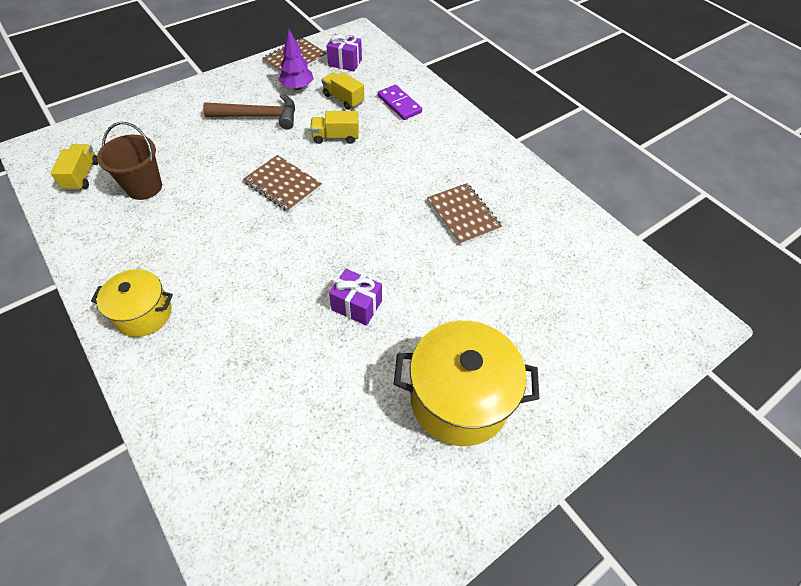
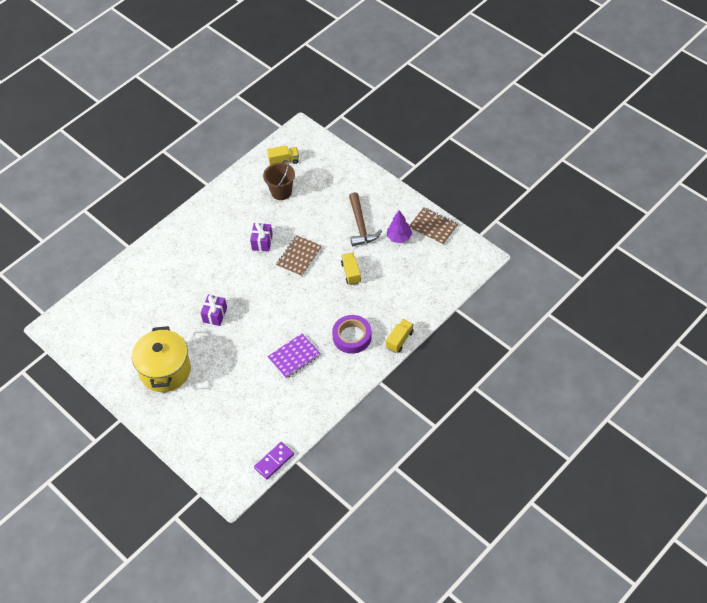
camera: 85 degrees right, 0 degrees up
(144, 314) = (195, 226): yellow pot -> none
(343, 99) = (394, 267): yellow truck -> yellow truck (399, 340)
(345, 62) = (439, 258): purple gift -> purple gift (262, 242)
(399, 104) = (398, 302): purple domino -> purple domino (274, 461)
(442, 152) = (352, 337): none -> purple tape
(463, 215) = (294, 357): brown notebook -> purple notebook

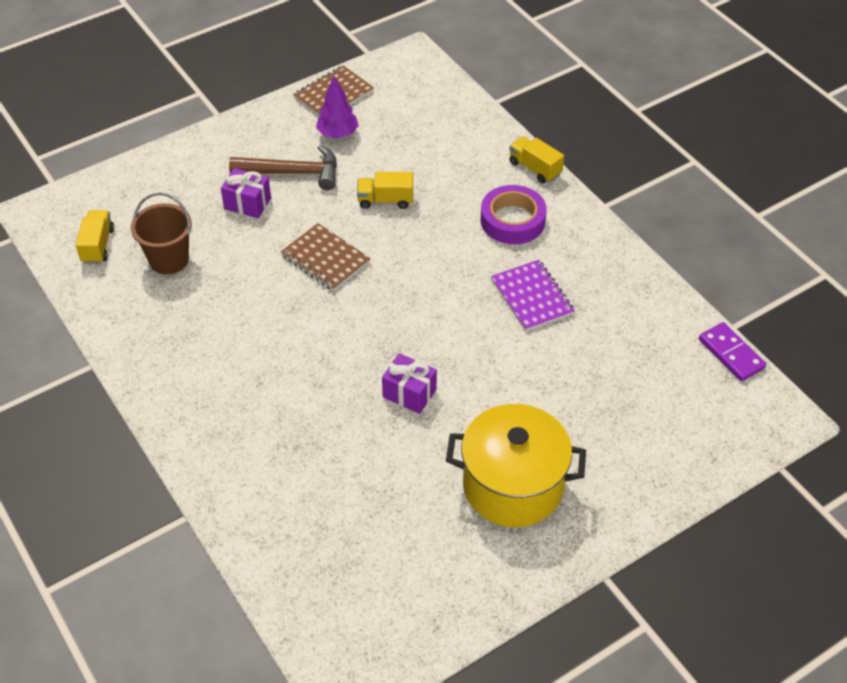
camera: 80 degrees left, 5 degrees down
(262, 242) = (271, 303): purple gift -> purple gift (247, 203)

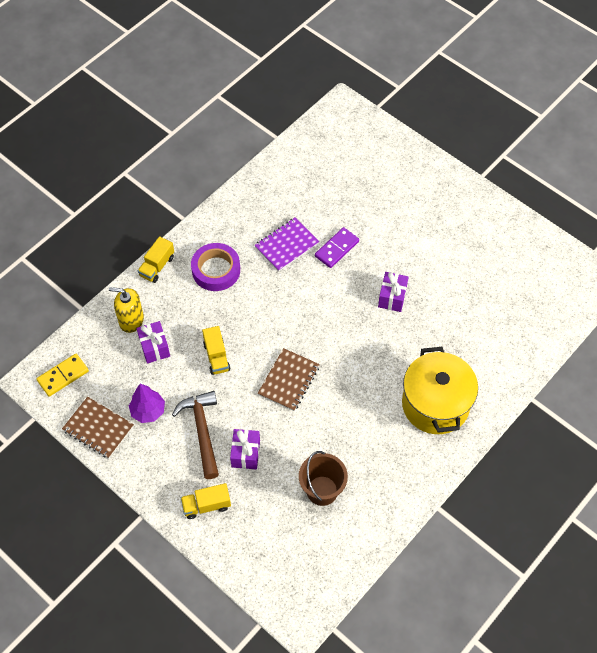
camera: 105 degrees left, 10 degrees up
(98, 245) = (323, 551): yellow truck -> yellow truck (206, 505)
(410, 76) = (63, 376): none -> yellow domino
(419, 150) = (154, 347): none -> purple gift
(463, 136) = (131, 320): none -> yellow soap dispenser
(513, 486) = (441, 228): yellow pot -> yellow pot (435, 404)
(731, 354) = (301, 135): purple domino -> purple domino (336, 249)

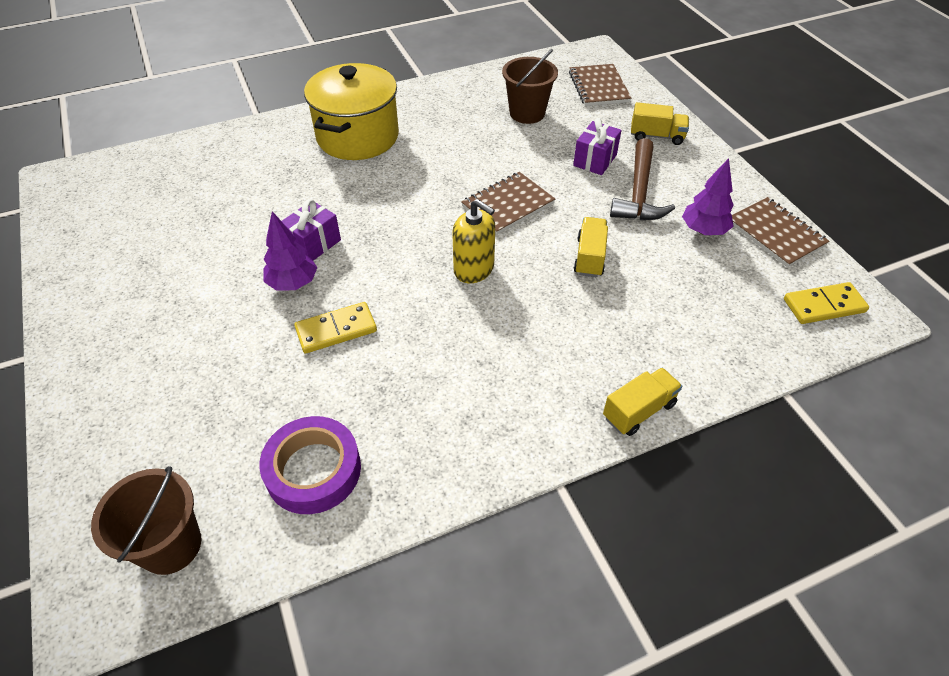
camera: 155 degrees left, 10 degrees down
(131, 320) = (704, 343): yellow soap dispenser -> yellow soap dispenser (474, 269)
(154, 347) = (676, 296): purple gift -> none
(216, 270) = (541, 368): purple tape -> purple tape (313, 470)
(277, 557) = (598, 87): none -> brown notebook
(286, 245) = (407, 363): purple notebook -> none
(334, 134) = (171, 545): none -> brown bucket
(336, 249) = (336, 330): purple domino -> yellow domino
(382, 266) = (293, 283): none -> purple tree

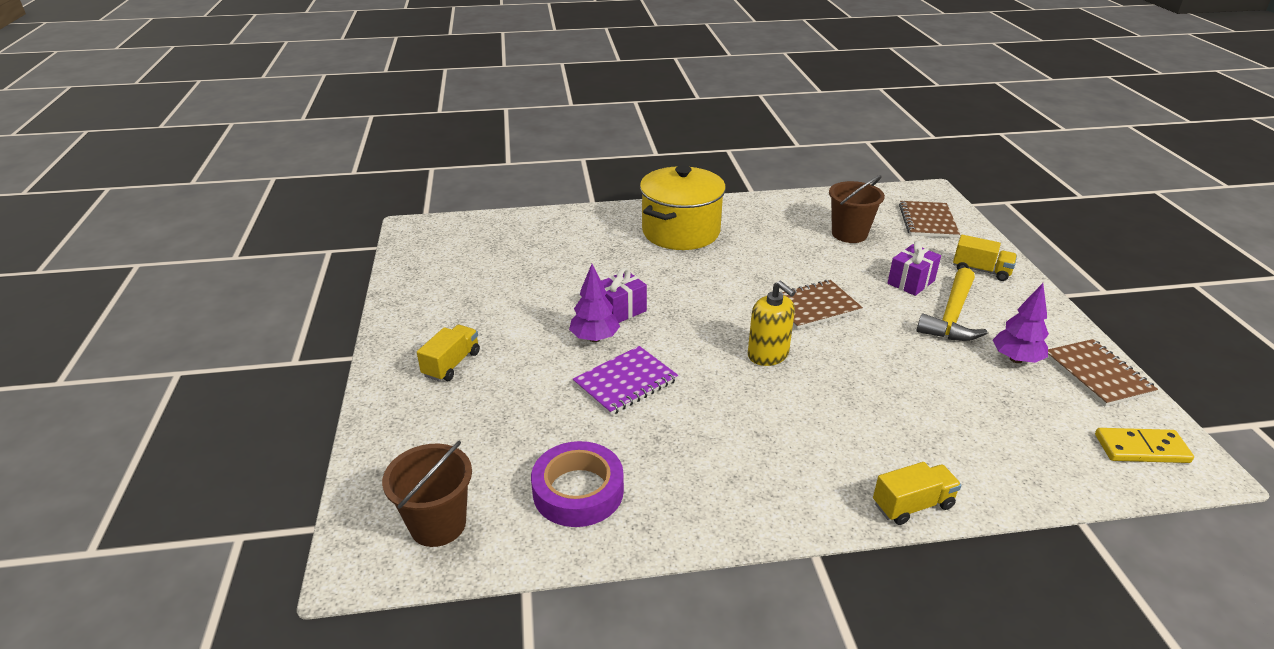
camera: 15 degrees right, 15 degrees down
(336, 330) = (625, 382): yellow domino -> purple notebook
(589, 257) = (888, 363): yellow truck -> yellow truck (451, 364)
(639, 192) = (952, 316): brown hammer -> yellow hammer

